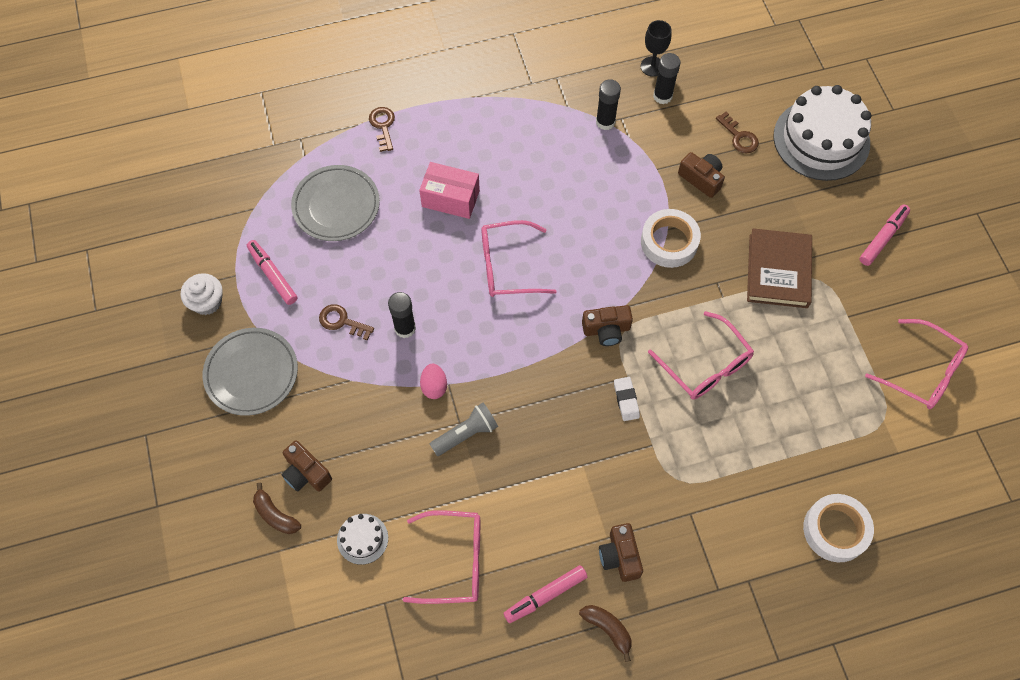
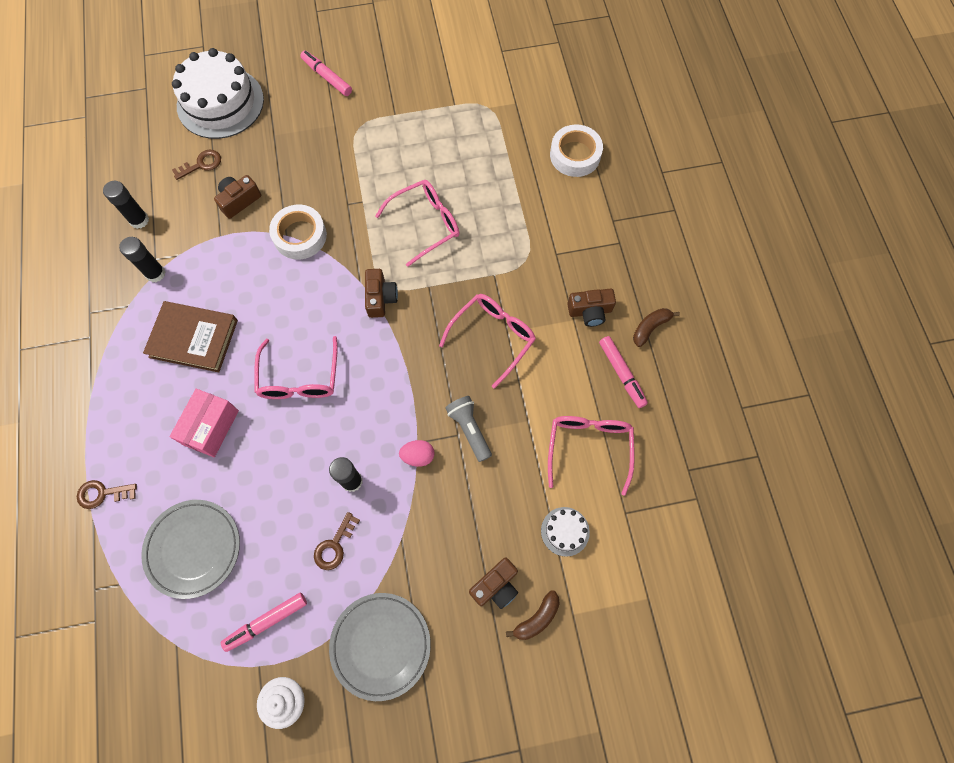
camera: 85 degrees left, 5 degrees up
(626, 400) = (450, 290): white eraser -> none
(652, 66) = (102, 224): black goblet -> none
(778, 271) = (344, 156): brown book -> brown book (193, 338)
(922, 372) = (450, 74): pink glasses -> pink glasses (493, 337)

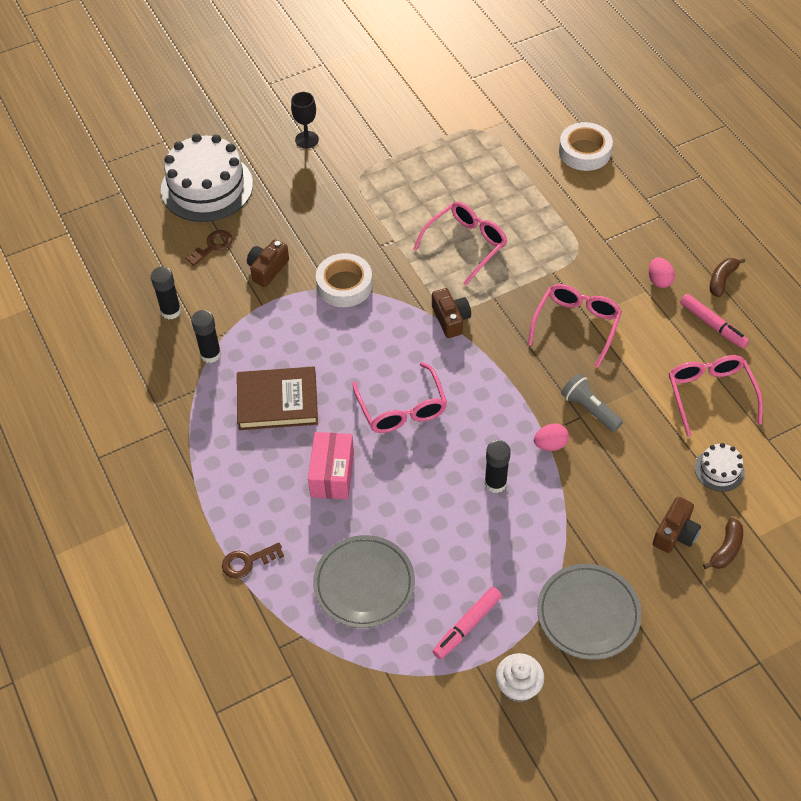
camera: 15 degrees left, 15 degrees down
(327, 77) = (307, 140): pink marker -> black goblet
(334, 546) = (504, 542): brown key -> none
(590, 311) = (659, 280): brown camera -> pink egg

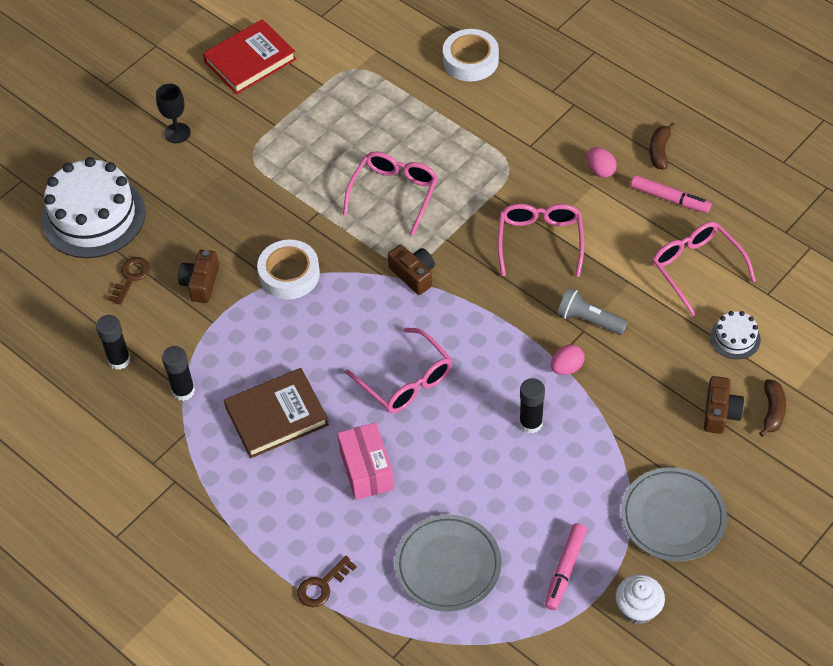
camera: 20 degrees left, 0 degrees up
(395, 98) = (250, 60): none -> red book

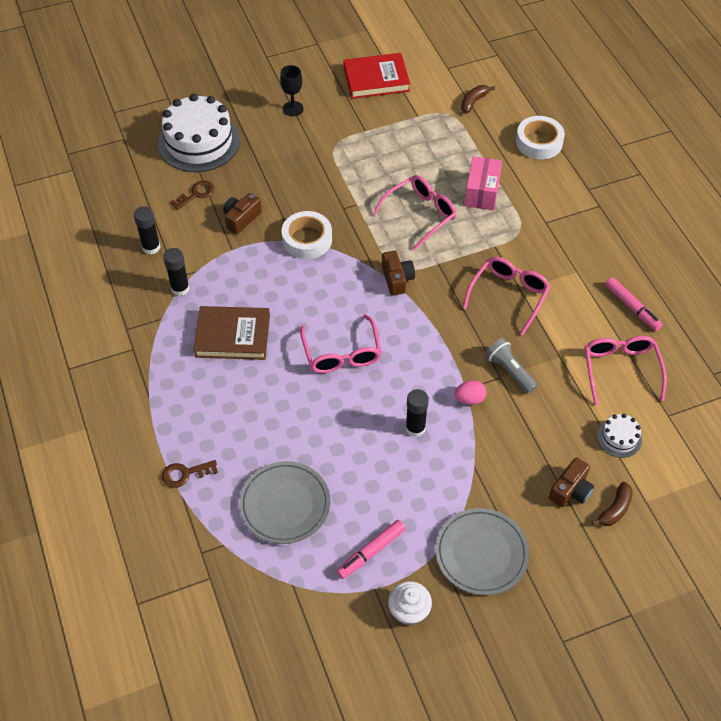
camera: 25 degrees right, 0 degrees up
(366, 470) = (271, 405): pink box -> pink box (482, 192)
(600, 170) = (589, 263): pink egg -> none
(659, 151) = (646, 268): brown banana -> brown banana (474, 102)

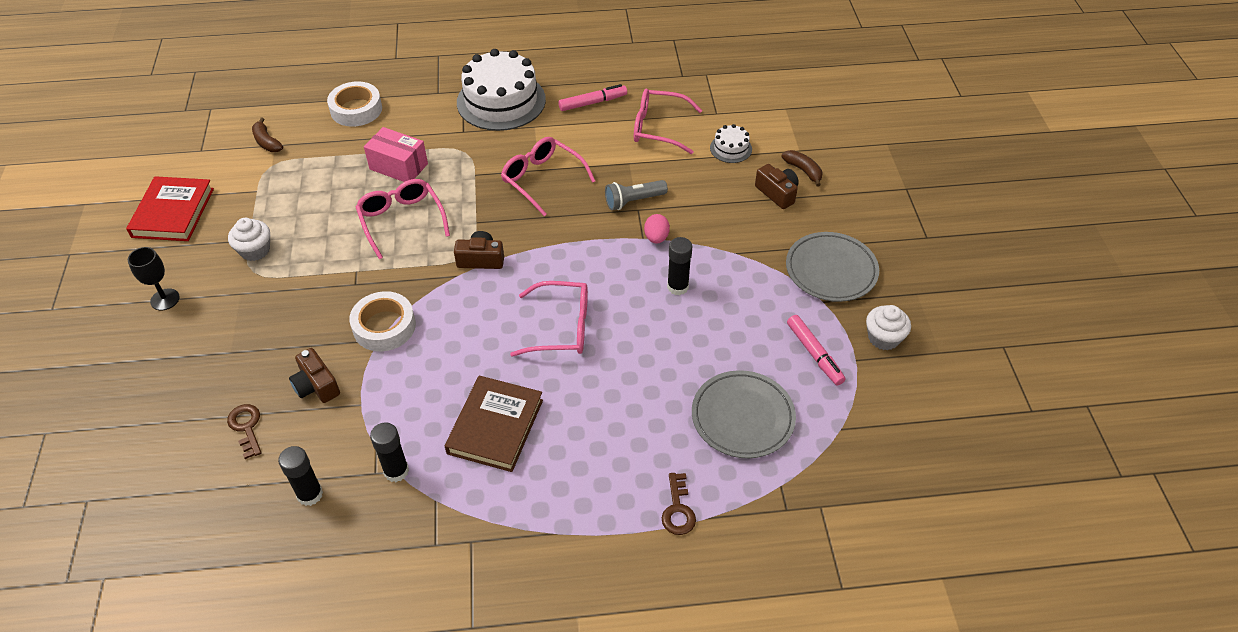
camera: 75 degrees left, 5 degrees down
(199, 142) = (154, 409): white cake -> white cake (501, 101)
(356, 138) = (255, 250): none -> white cupcake

